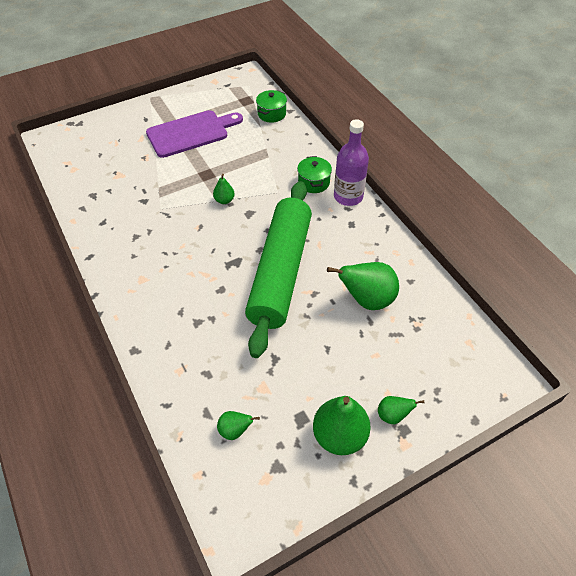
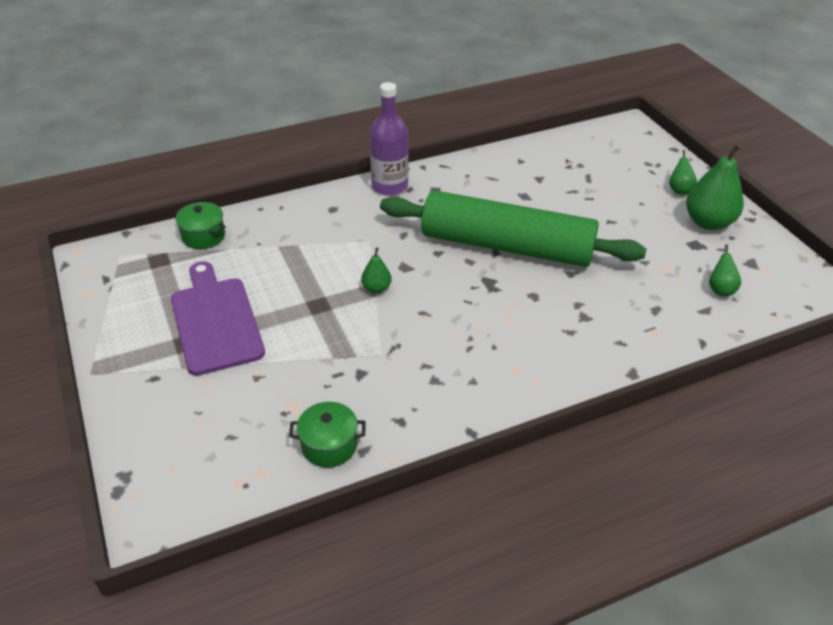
camera: 85 degrees left, 10 degrees down
(313, 182) = (359, 210): green pot -> green pot (329, 445)
(367, 300) = (546, 190): green pear -> none

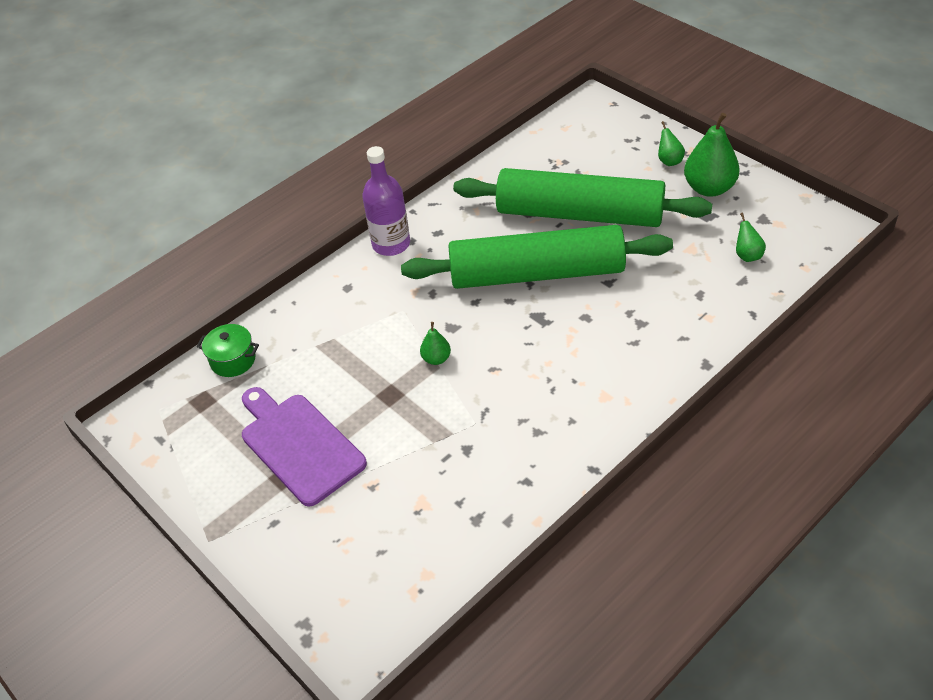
camera: 15 degrees left, 5 degrees up
(329, 445) = (475, 527): green pot -> none
(572, 210) = (580, 214): none -> green rolling pin

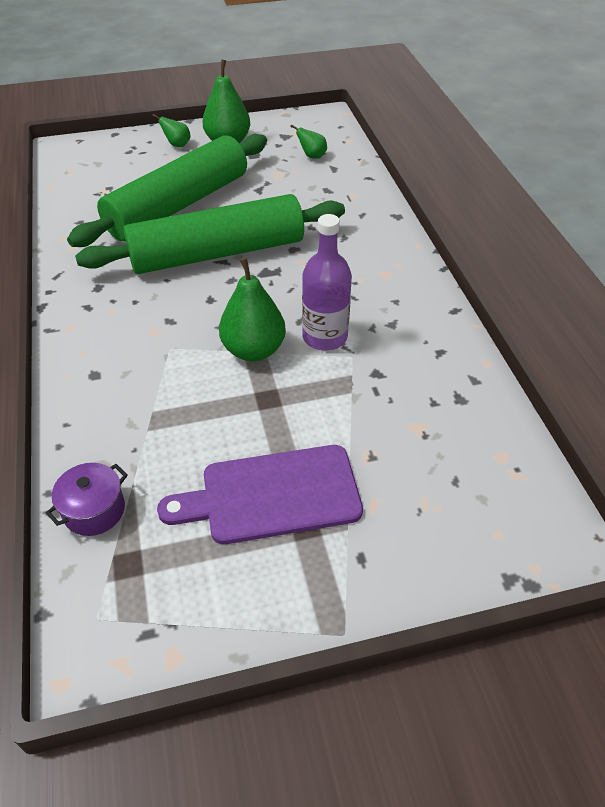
camera: 65 degrees left, 0 degrees up
(233, 360) = (94, 510): green pot -> purple pot
(391, 244) = (74, 322): purple bottle -> purple bottle (324, 337)
(436, 359) = (253, 350): green pear -> green pear, size x1.97
(537, 273) = (217, 253): green rolling pin -> green rolling pin turned 45 degrees clockwise

